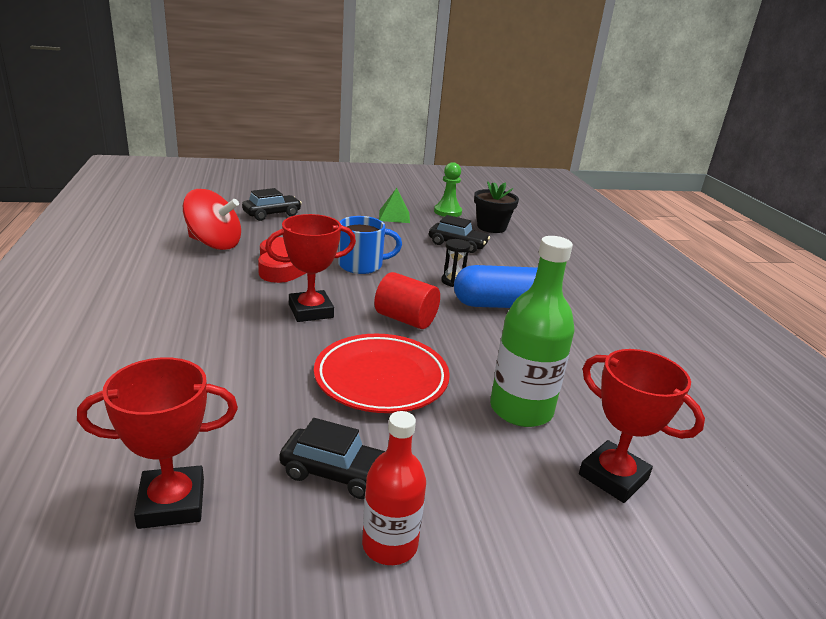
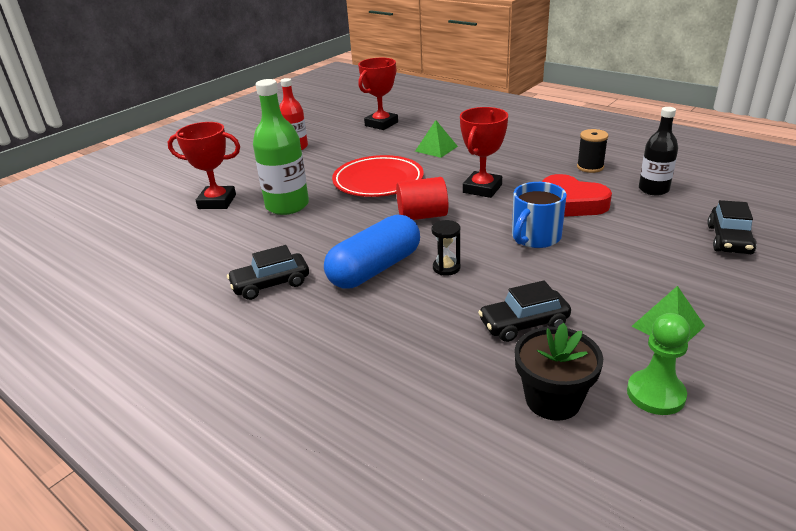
camera: 145 degrees right, 5 degrees up
(190, 276) = (590, 167): none -> black spool
(214, 244) = (653, 189): red spinning top -> black bottle
(233, 384) = (436, 148): none -> green pyramid
(336, 473) = (341, 150): black car -> black car (271, 284)

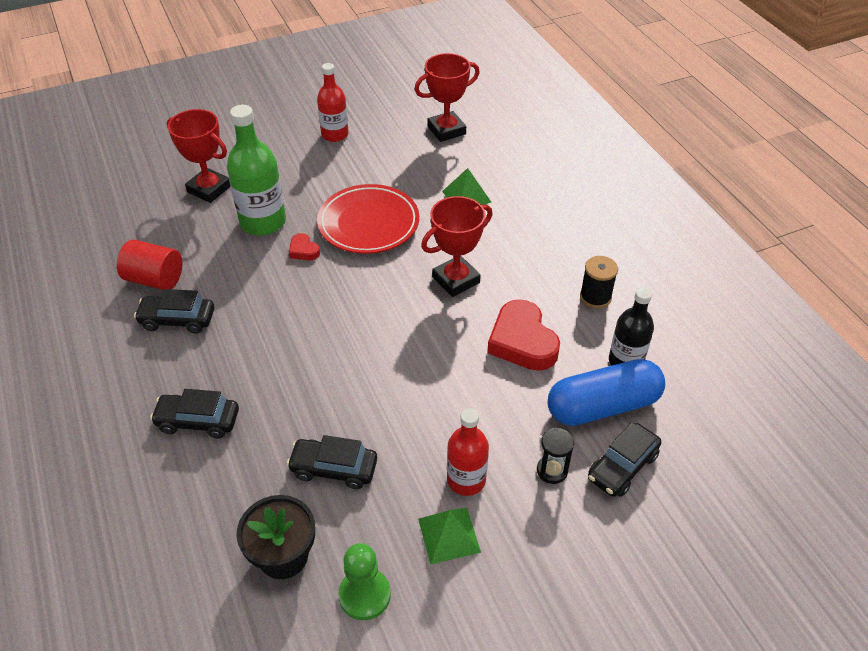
camera: 25 degrees right, 15 degrees up
(341, 210) = (303, 250): none -> red heart
(364, 341) = (198, 421): none -> black car
(375, 269) = (271, 343): blue capsule -> blue capsule (603, 406)
(422, 216) = (367, 293): red cylinder -> red cylinder (155, 279)
(446, 268) = (330, 371): black hourglass -> black hourglass (552, 470)
(535, 237) = (441, 371): blue mug -> none
(635, 289) = (466, 480): none -> red bottle

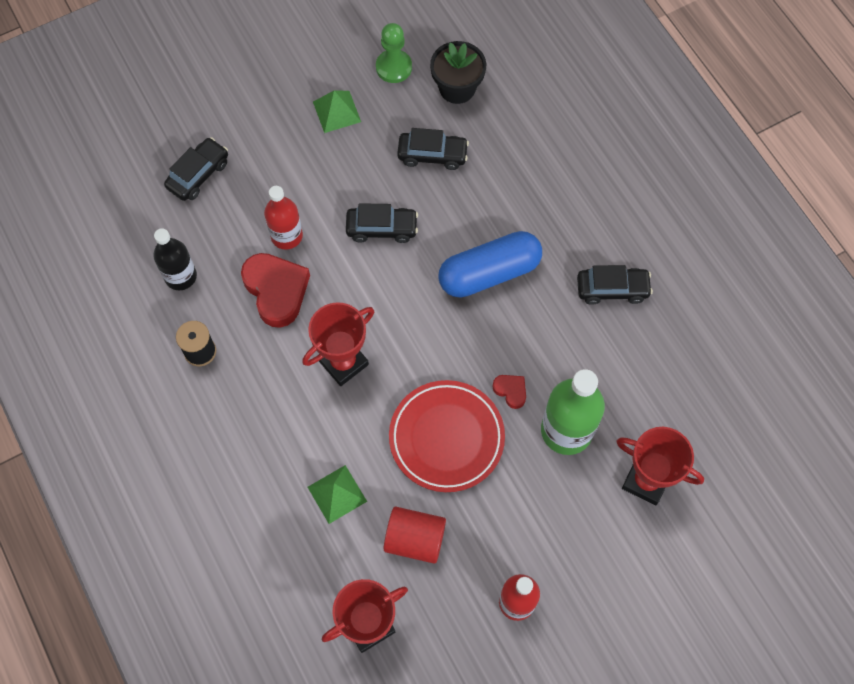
camera: 175 degrees right, 20 degrees up
(155, 279) = (654, 338): red cylinder -> red cylinder (415, 539)
(198, 421) = (555, 187): black car -> black car (382, 228)
(466, 480) = (325, 154): red bottle -> red bottle (286, 236)
(552, 470) = (256, 167): black hourglass -> none
(603, 406) = (207, 228): blue capsule -> blue capsule (489, 273)

